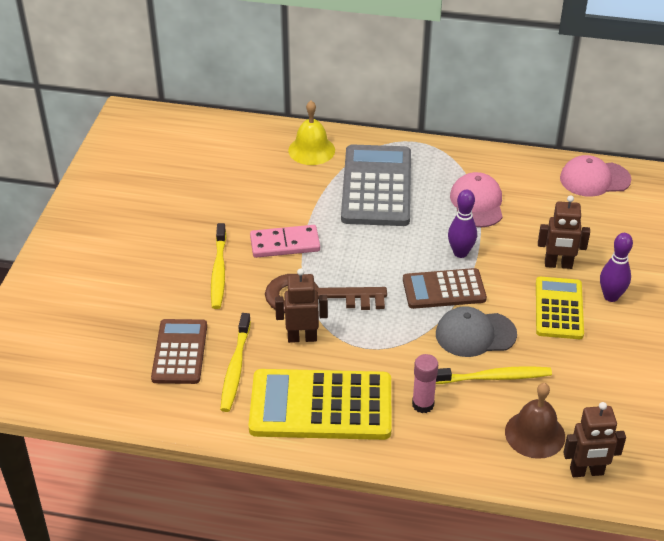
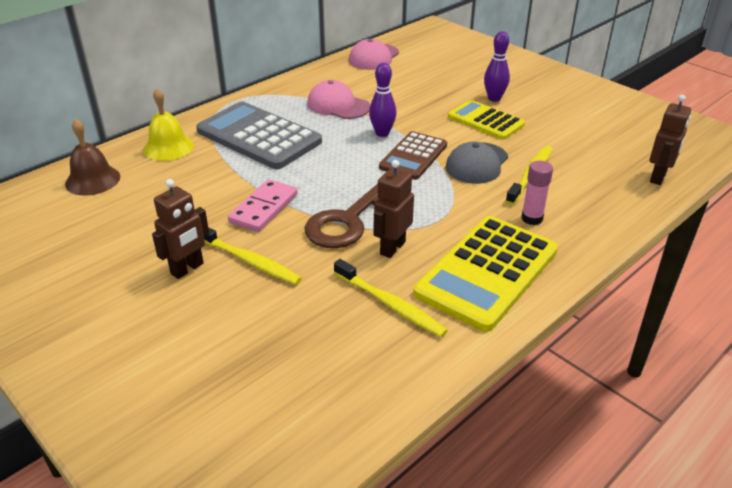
camera: 55 degrees left, 5 degrees down
(180, 352) = (330, 333): brown calculator -> none
(535, 434) = (604, 182): brown bell -> brown bell (92, 180)
(558, 265) = (441, 103): brown robot -> brown robot (187, 269)

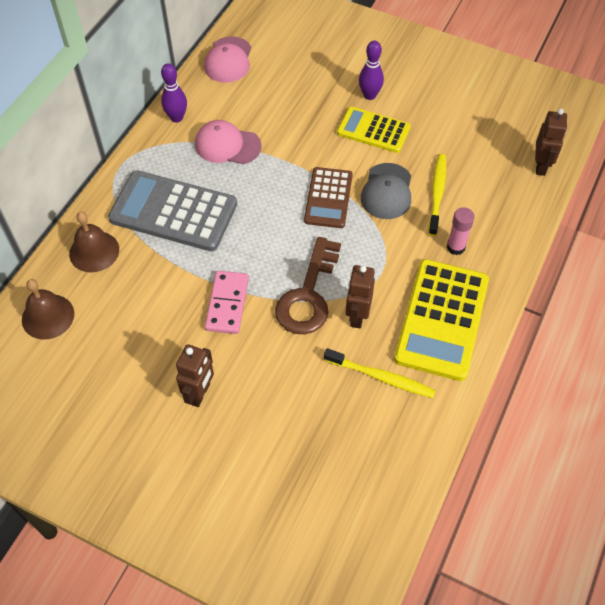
camera: 20 degrees left, 20 degrees up
(168, 147) = (94, 251): yellow bell -> brown bell
(249, 261) = (247, 368): yellow toothbrush -> none
(382, 133) = (287, 174): purple bowling pin -> purple bowling pin (176, 118)

